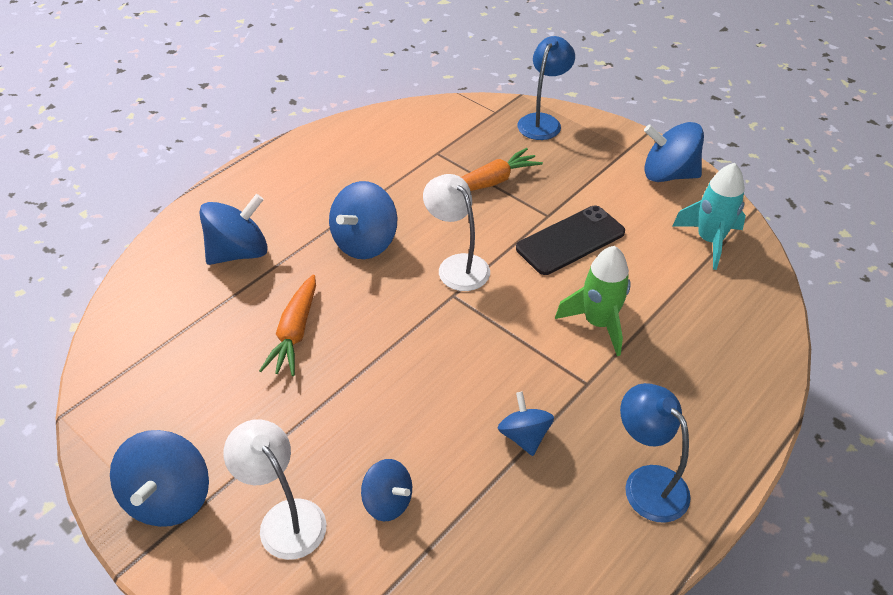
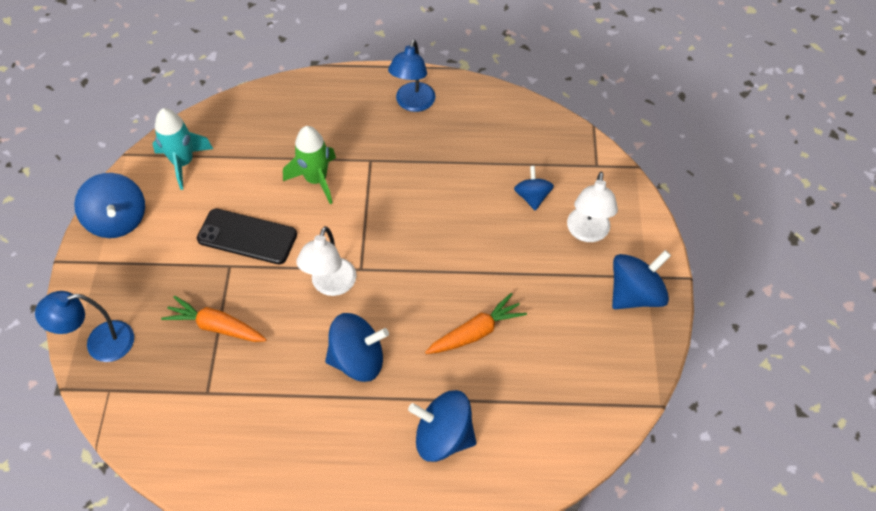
camera: 130 degrees left, 10 degrees up
(524, 436) = (434, 166): blue spinning top -> none

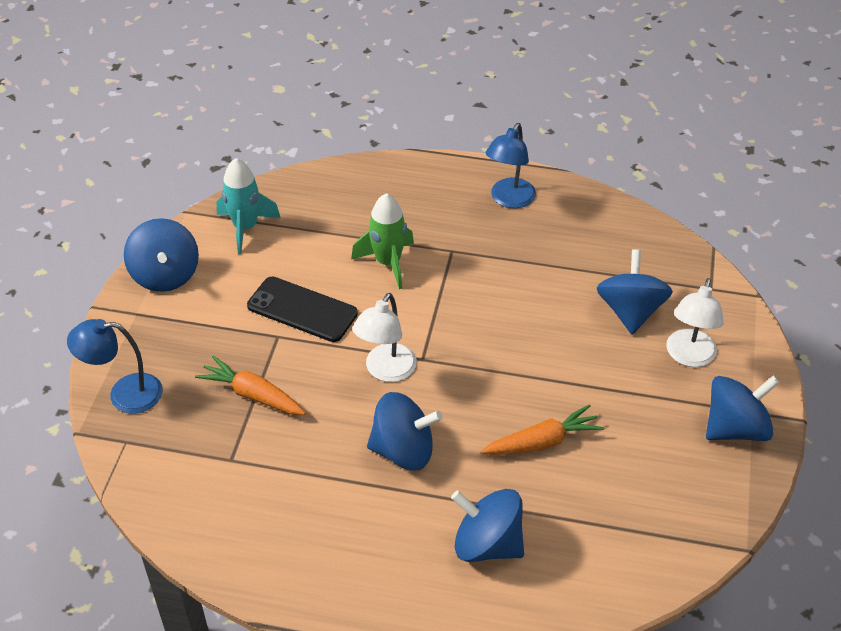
camera: 10 degrees right, 10 degrees down
(532, 197) = (630, 311): blue spinning top -> blue spinning top, size x1.63

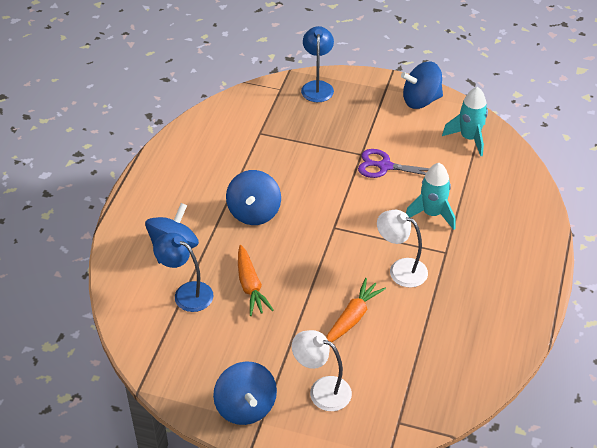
camera: 95 degrees right, 0 degrees up
(253, 395) = (310, 142): orange carrot -> orange carrot (353, 317)
(302, 310) = (385, 166): black phone -> purple scissors
(386, 371) = (324, 207): white lamp -> white lamp (400, 269)
(388, 263) = (432, 214): green rocket -> turquoise rocket
(509, 200) = (507, 294): blue lamp -> blue lamp (186, 293)
(630, 311) = (374, 359): blue spinning top -> none

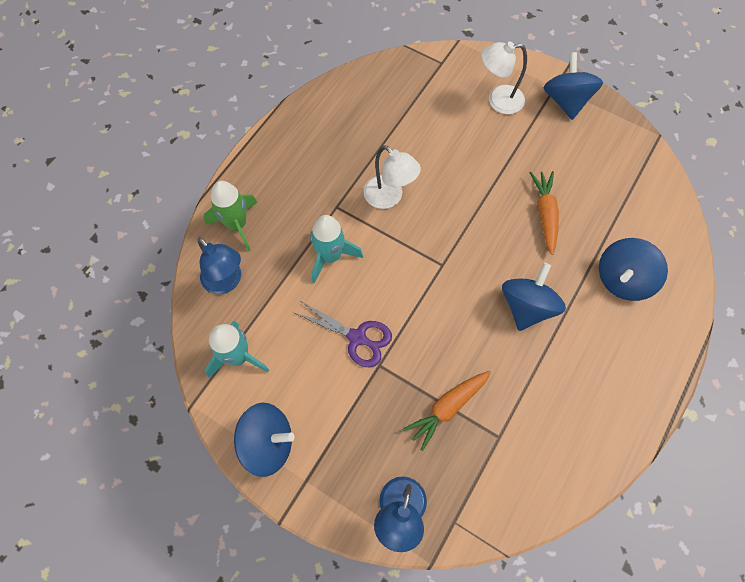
camera: 165 degrees left, 20 degrees up
(186, 293) = (611, 221): blue lamp -> blue lamp (226, 282)
(322, 390) = (498, 100): white lamp -> white lamp turned 135 degrees clockwise
(353, 317) = (452, 159): orange carrot -> orange carrot (447, 408)
(525, 220) = (237, 225): none -> green rocket

